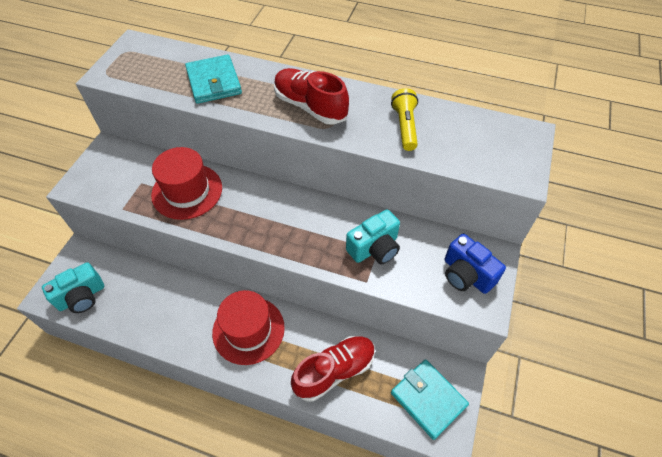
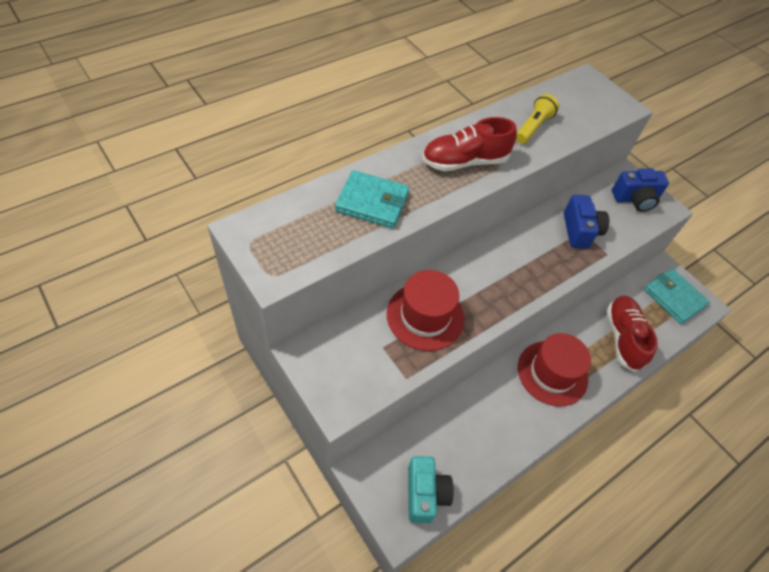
camera: 60 degrees left, 0 degrees up
(374, 248) = (580, 231): turquoise camera -> blue camera
(404, 126) = (533, 127): yellow flashlight -> yellow flashlight turned 90 degrees clockwise
(428, 399) = (674, 298): turquoise wallet -> turquoise wallet turned 60 degrees clockwise

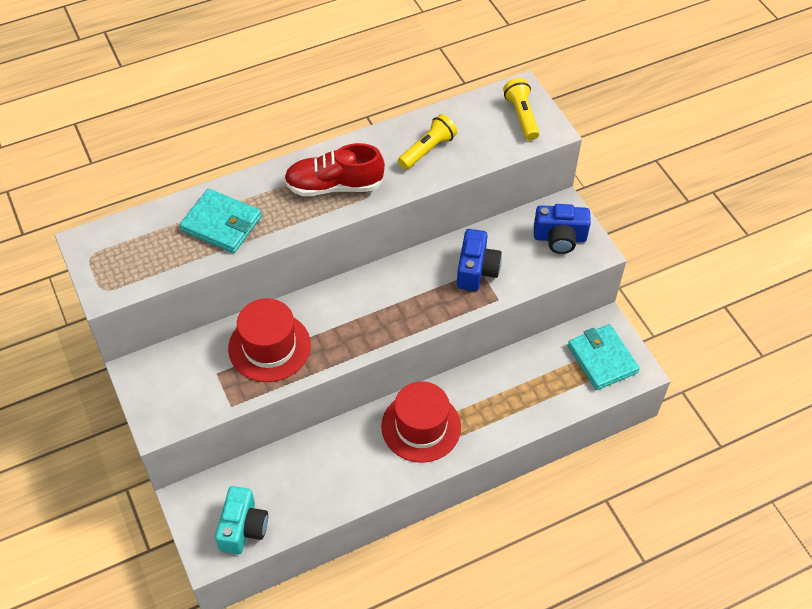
camera: 15 degrees right, 0 degrees up
(597, 97) = (521, 116): none -> yellow flashlight
(623, 337) = (519, 397): red shoe -> none

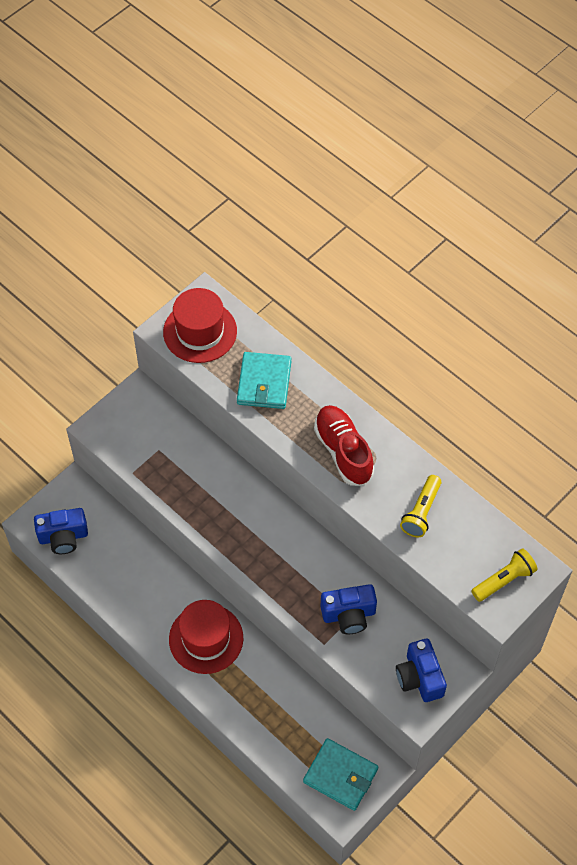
camera: 70 degrees right, 5 degrees up
(243, 528) = (63, 537): turquoise camera -> blue camera
(269, 347) = (199, 478): red hat -> red hat (200, 331)
(427, 149) = (421, 512): yellow flashlight -> yellow flashlight turned 90 degrees clockwise
(602, 359) = (340, 775): turquoise wallet -> turquoise wallet turned 75 degrees clockwise

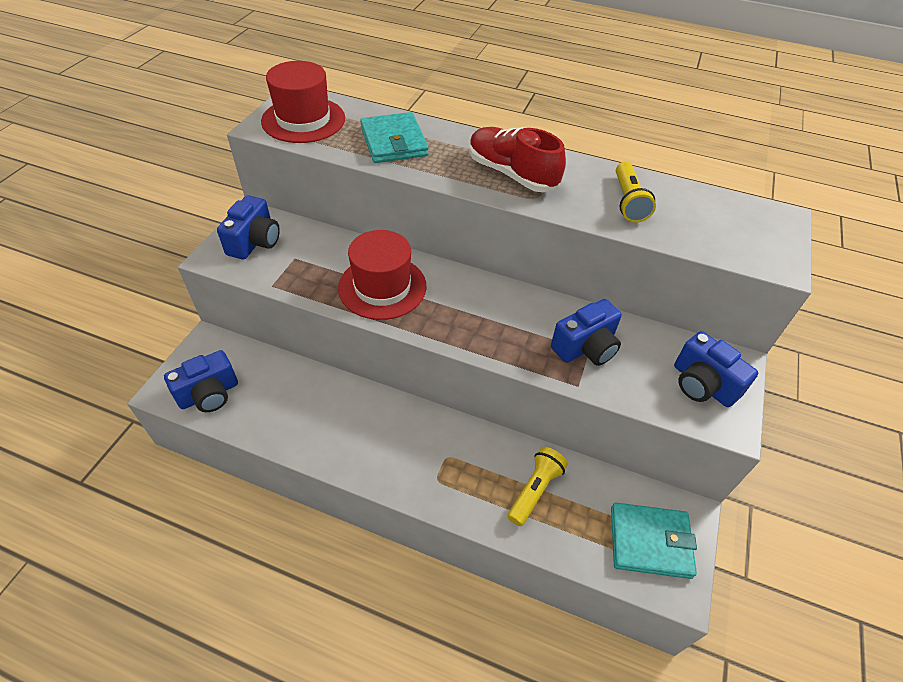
camera: 25 degrees left, 10 degrees down
(132, 421) = (254, 242): none -> blue camera
(206, 638) = (418, 445): red hat -> red hat (382, 287)
(504, 580) = (758, 234): yellow flashlight -> yellow flashlight (534, 490)

